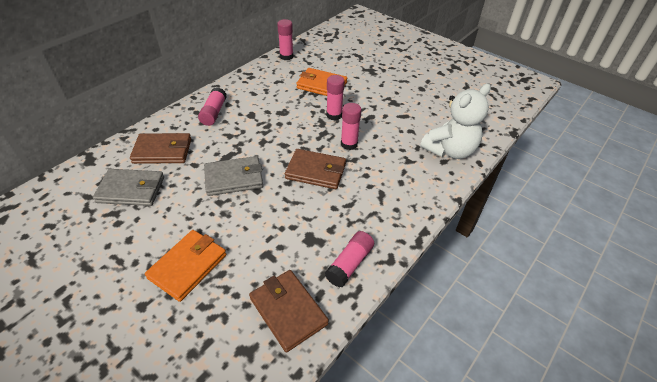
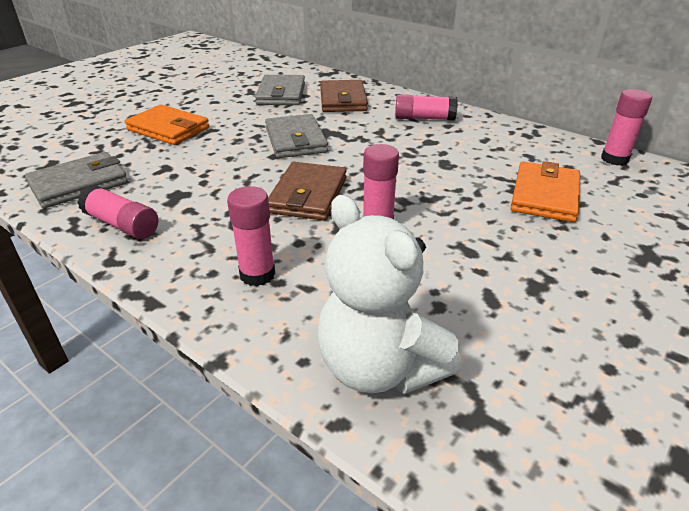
camera: 90 degrees right, 10 degrees down
(288, 311) = (79, 184): brown wallet -> grey wallet
(334, 115) = (456, 209): pink glue stick -> pink glue stick (257, 274)

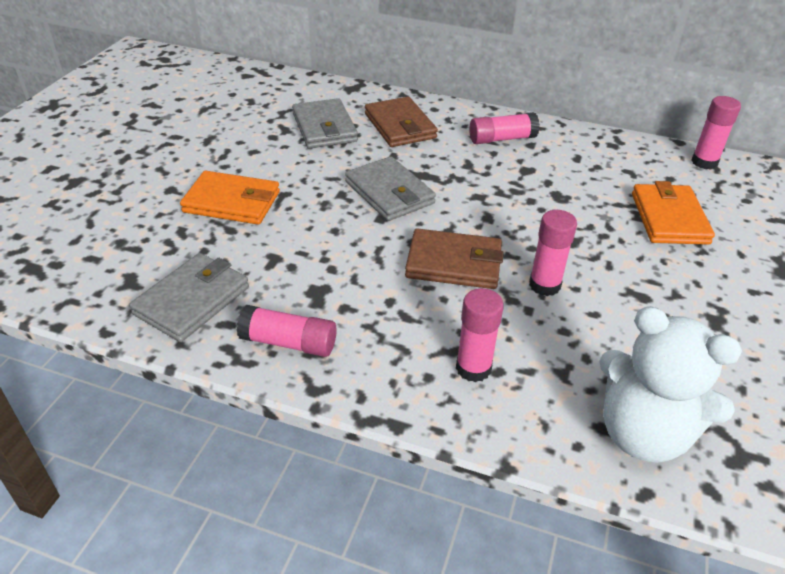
camera: 20 degrees left, 5 degrees up
(308, 195) = (454, 263): brown wallet -> brown wallet turned 75 degrees counterclockwise

